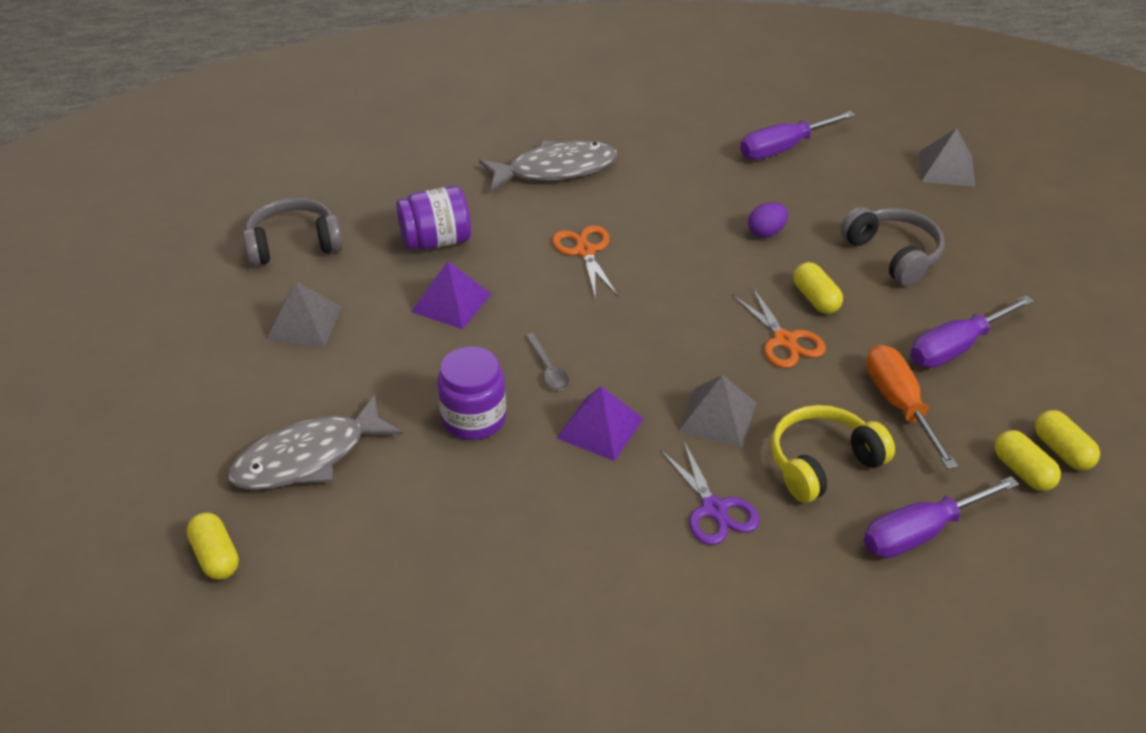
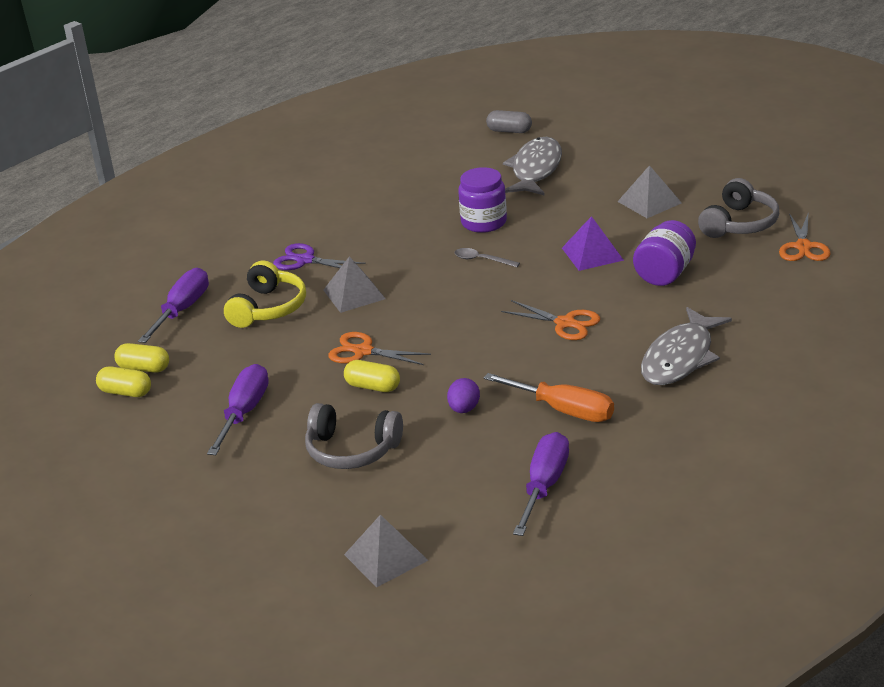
camera: 140 degrees right, 10 degrees down
(216, 557) = (509, 131): yellow capsule -> grey capsule
(302, 191) = (803, 247): none -> orange scissors
(600, 428) = (412, 255): purple pyramid -> none
(899, 405) = (251, 359): orange screwdriver -> orange screwdriver (564, 410)

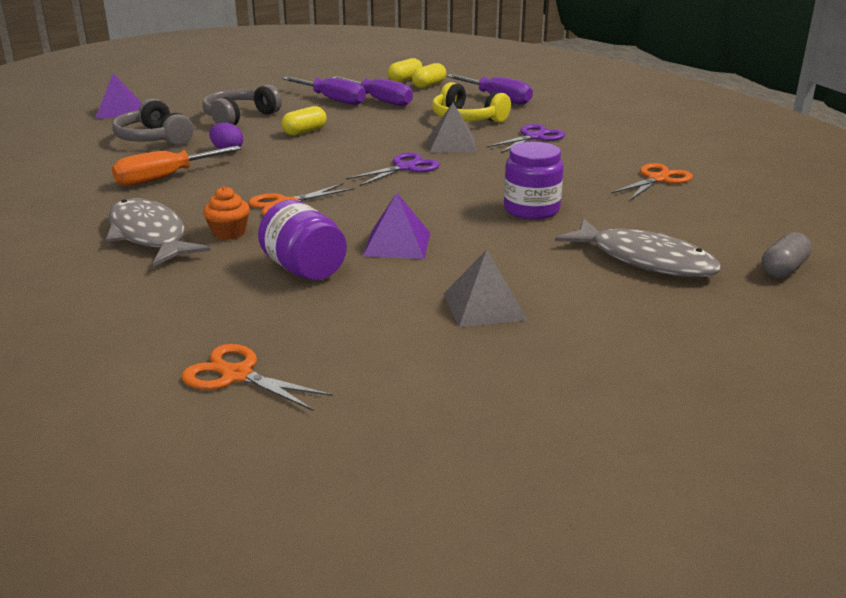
camera: 110 degrees right, 5 degrees down
(363, 351) = (357, 135): orange scissors -> orange scissors (657, 179)
(386, 557) = (119, 111): grey pyramid -> purple pyramid
(436, 298) = (405, 167): none -> purple scissors
(481, 260) = (451, 195): grey spoon -> none
(544, 486) = (95, 156): purple screwdriver -> purple screwdriver (380, 101)
(641, 326) = (229, 233): none -> orange cupcake
(739, 223) = (355, 349): grey headphones -> grey headphones (154, 138)

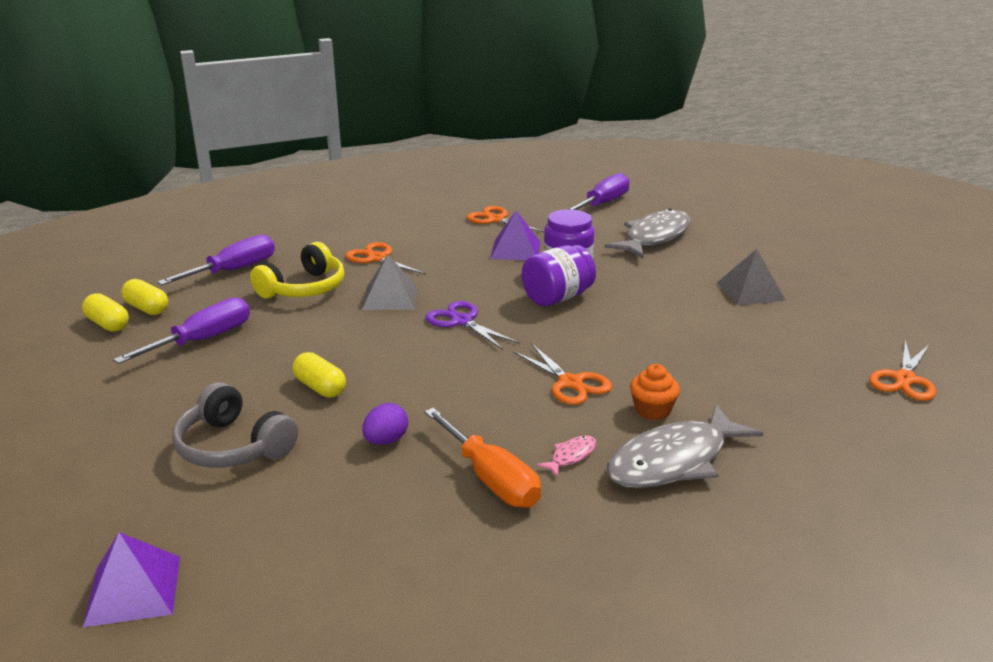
camera: 90 degrees left, 0 degrees up
(154, 138) = (316, 517): grey headphones -> none
(177, 201) = (571, 456): none -> pink fish
(304, 269) = (719, 363): purple jar -> purple jar (557, 298)
(332, 100) = (180, 374): purple screwdriver -> purple screwdriver (603, 203)
(397, 244) = (653, 323): purple pyramid -> purple pyramid (515, 250)
(534, 137) = (377, 258): purple scissors -> orange scissors
(783, 269) = (655, 202): grey capsule -> none

